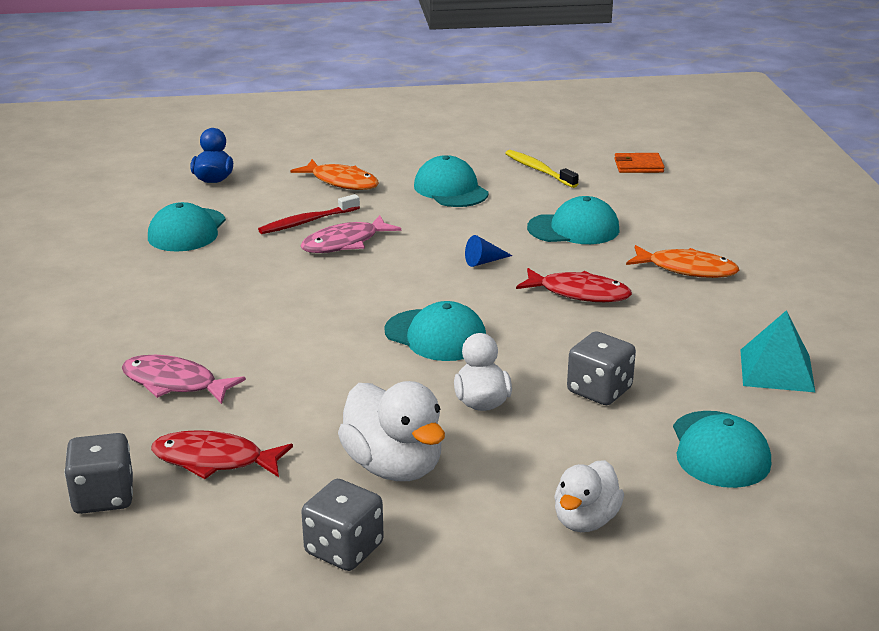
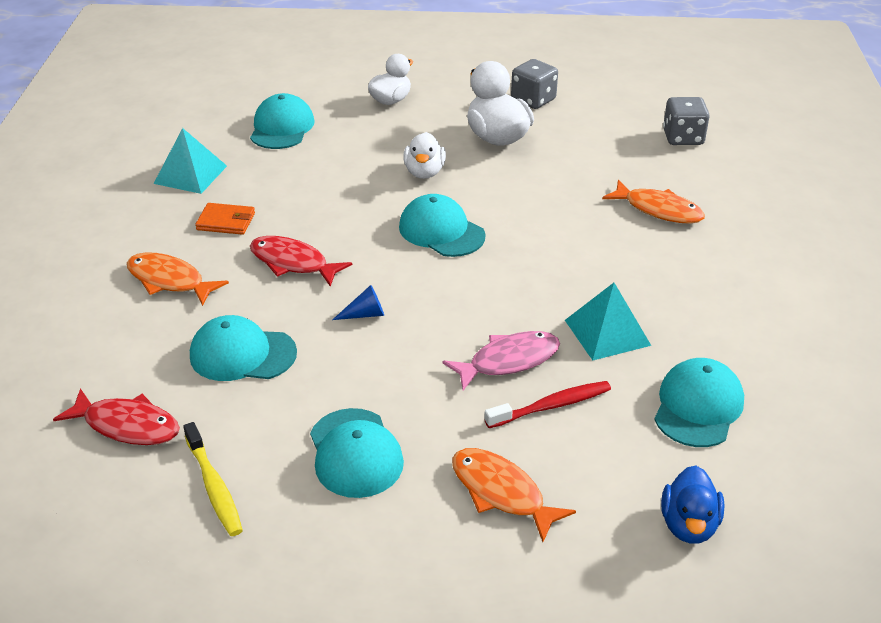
camera: 170 degrees left, 10 degrees up
(174, 383) = (658, 210): pink fish -> orange fish
(214, 460) = (616, 152): red fish -> red fish (127, 425)
(256, 268) = (607, 332): none -> turquoise pyramid
(599, 390) = (334, 172): grey dice -> none
(638, 166) = (69, 479): orange wallet -> orange wallet (226, 221)

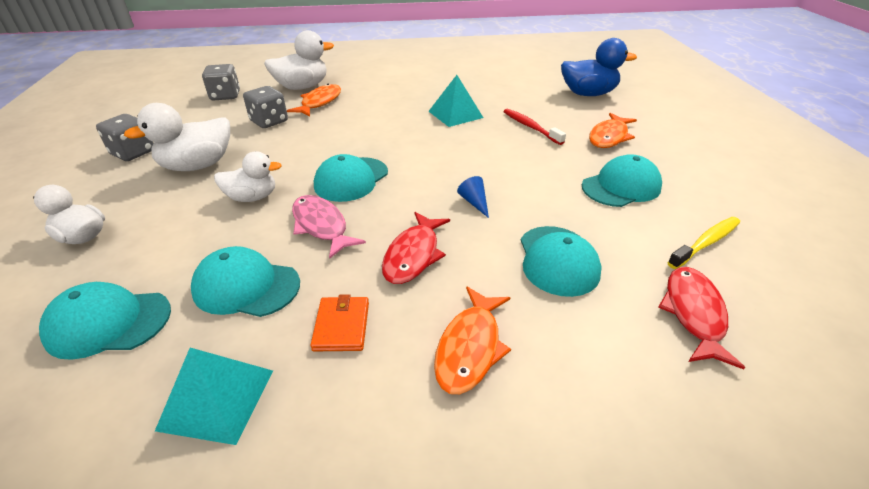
camera: 100 degrees left, 0 degrees up
(508, 361) = (498, 142): pink fish -> pink fish (321, 226)
(599, 173) = (269, 121): none -> grey dice
(688, 525) = (588, 94): blue duck -> blue duck, size x1.53
(698, 407) = (505, 92): turquoise cap -> turquoise cap (246, 286)
(715, 195) = (302, 87): none -> white duck

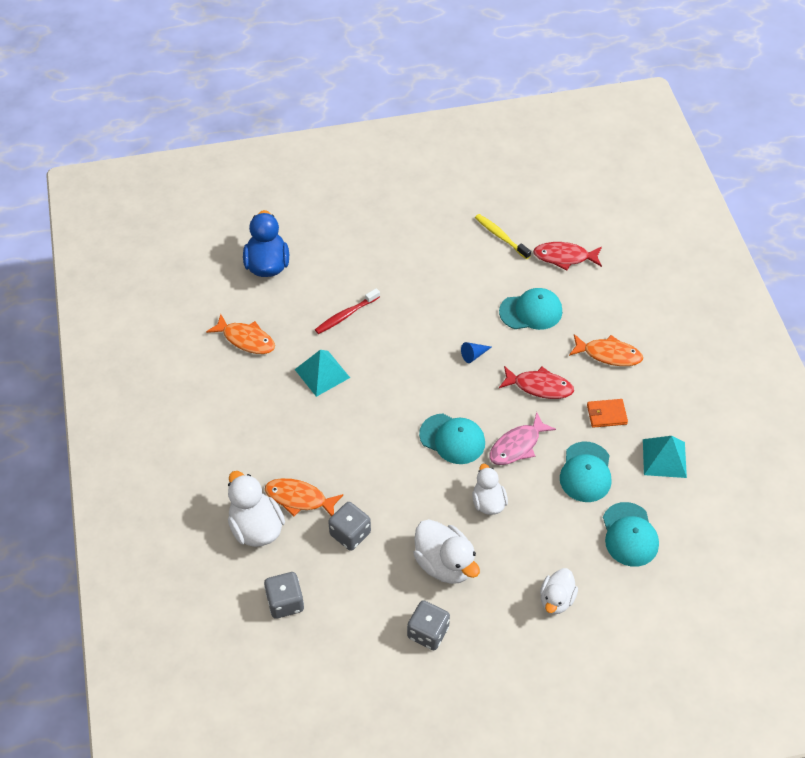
camera: 95 degrees left, 15 degrees up
(609, 137) = (360, 262): orange fish -> orange fish (246, 339)
(621, 187) = (440, 267): turquoise cap -> none

